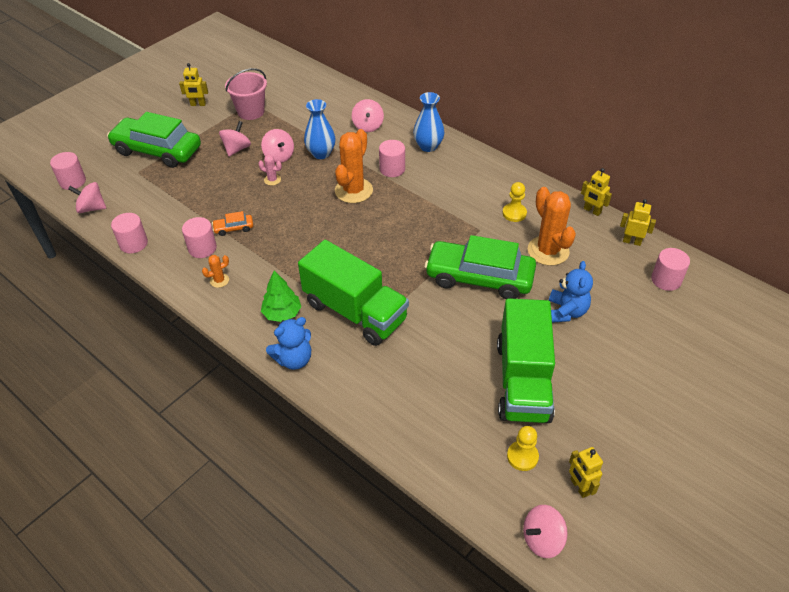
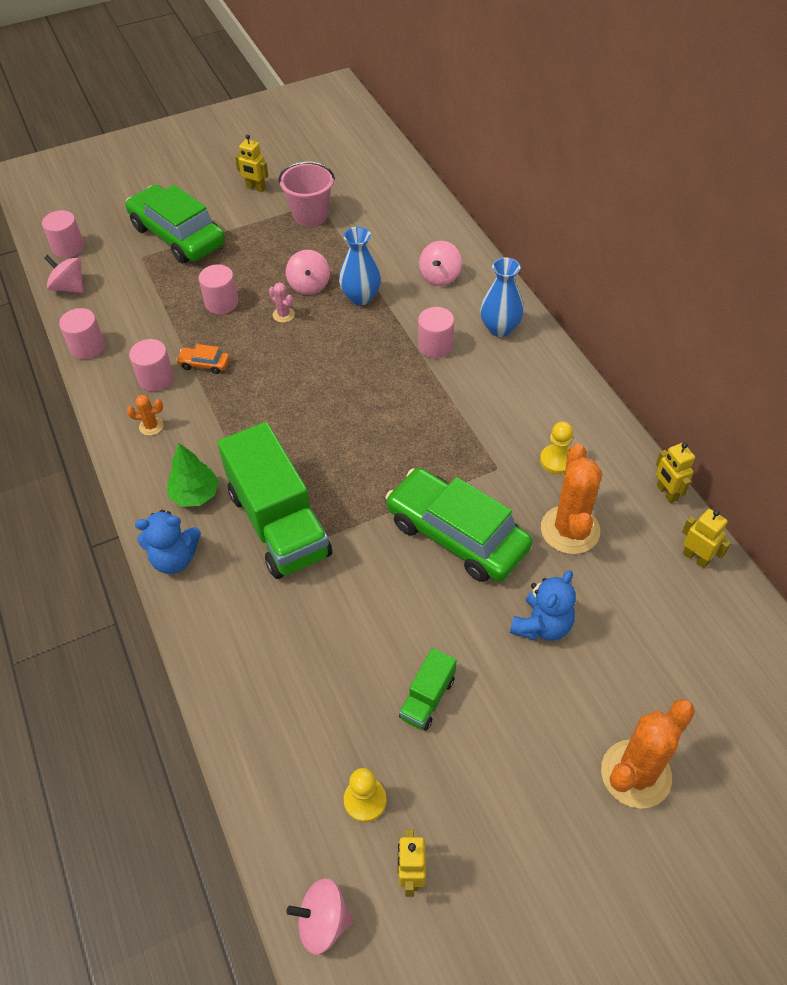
camera: 25 degrees right, 5 degrees up
(237, 149) = (266, 261): pink spinning top -> none
(353, 190) = (371, 360): orange cactus -> orange cactus (635, 774)
(523, 380) = (427, 698): green truck -> green truck, size x0.45
(666, 280) = (710, 632): pink cylinder -> pink cylinder (221, 303)

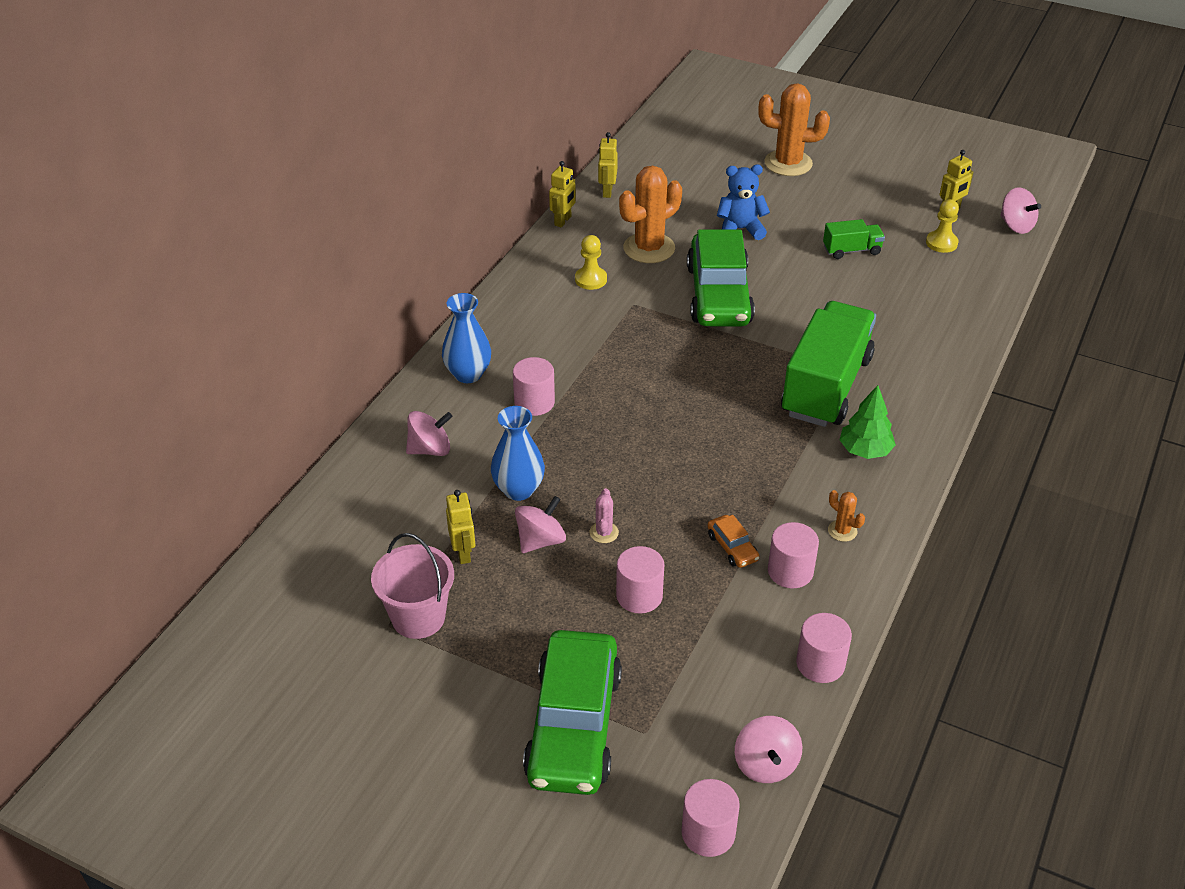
camera: 130 degrees left, 10 degrees down
(175, 559) = (927, 422): blue teddy bear -> none
(256, 188) = (409, 712): yellow robot -> yellow robot (463, 553)

